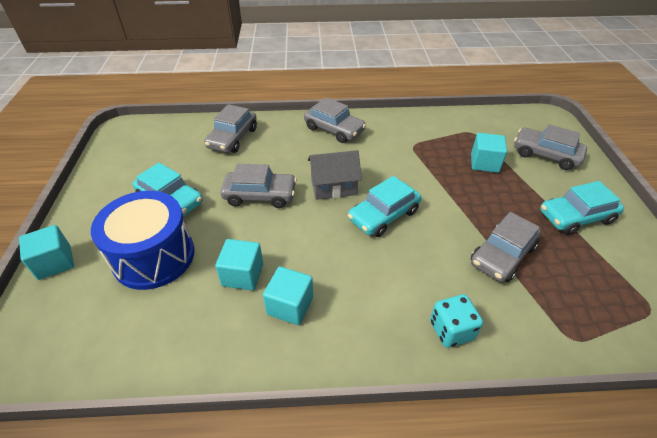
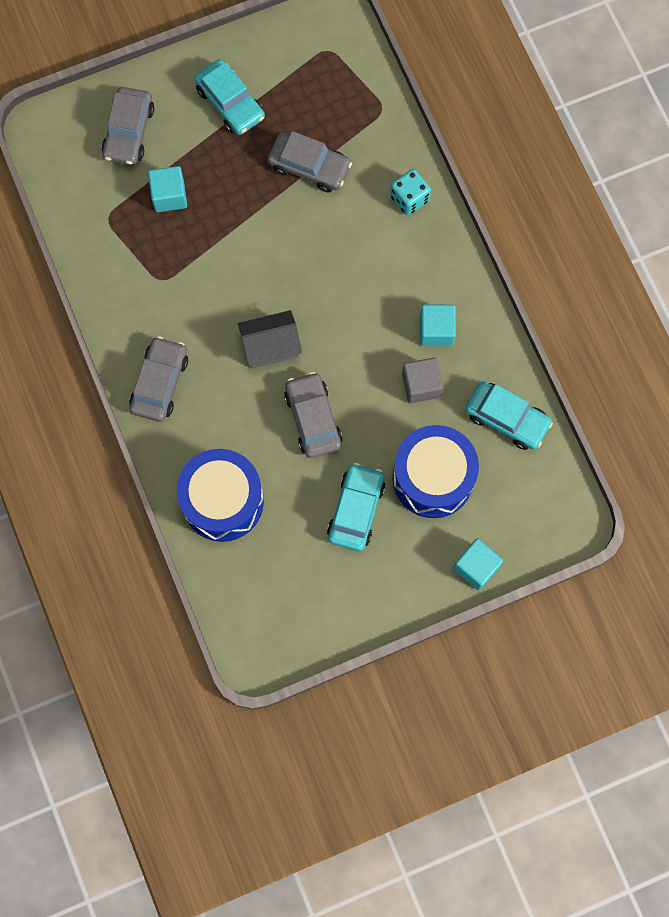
camera: 110 degrees left, 30 degrees up
(233, 138) = (222, 501): grey car -> blue drum
(243, 275) = (421, 385): turquoise cube -> grey cube
(333, 187) = (271, 346): grey house -> grey house turned 75 degrees counterclockwise
(384, 215) = (296, 283): turquoise car -> turquoise car (507, 418)

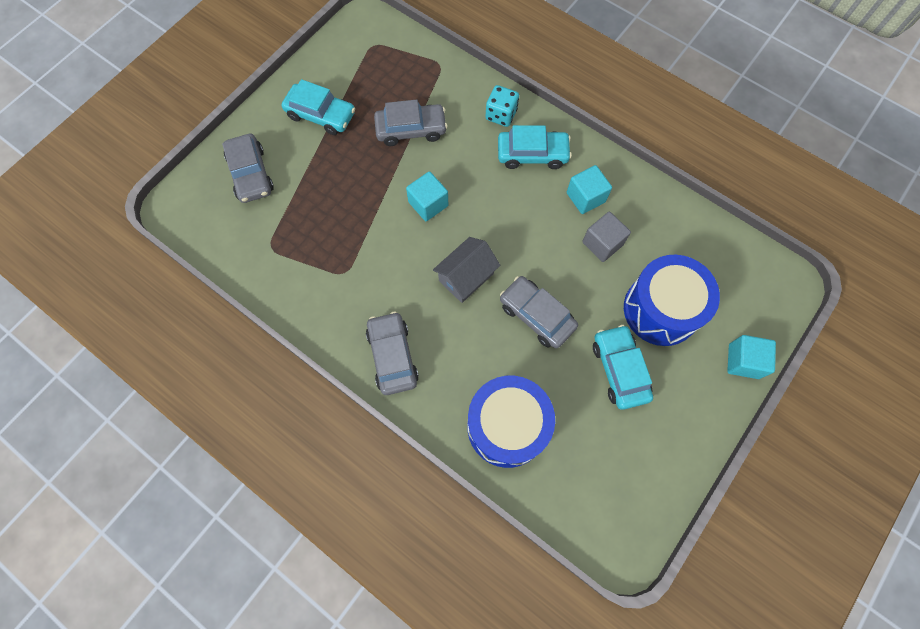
camera: 30 degrees left, 5 degrees down
(169, 196) = (312, 205): turquoise cube -> turquoise cube (428, 204)
(507, 418) = (683, 233): turquoise car -> turquoise car (532, 154)

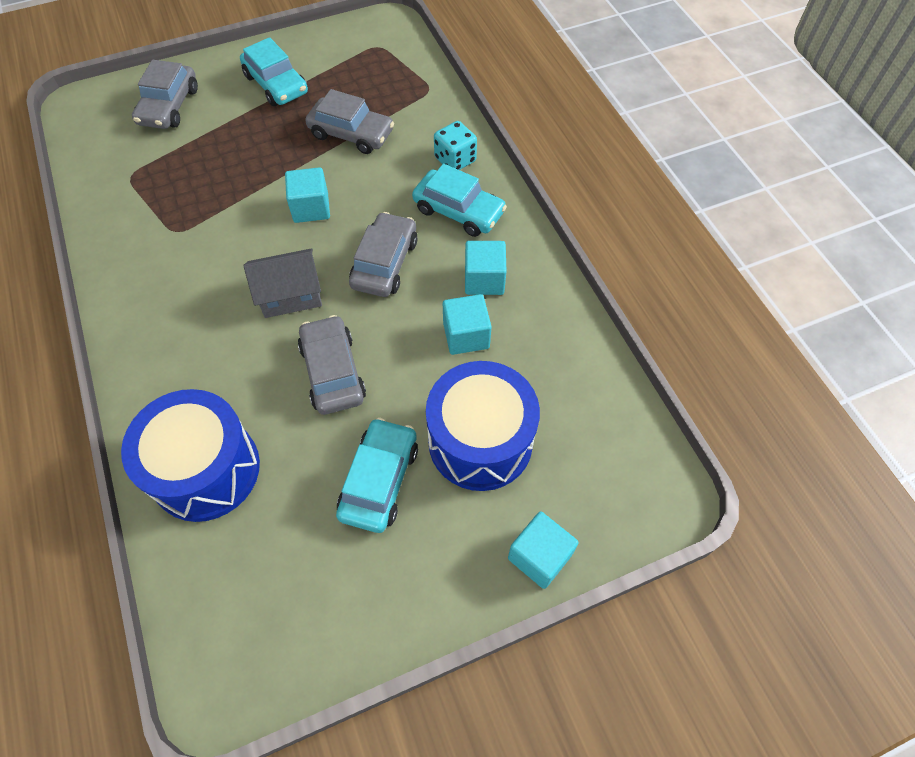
camera: 30 degrees right, 10 degrees down
(392, 356) = (152, 333): grey car -> grey car (384, 263)
(602, 243) = (466, 335): grey cube -> turquoise cube

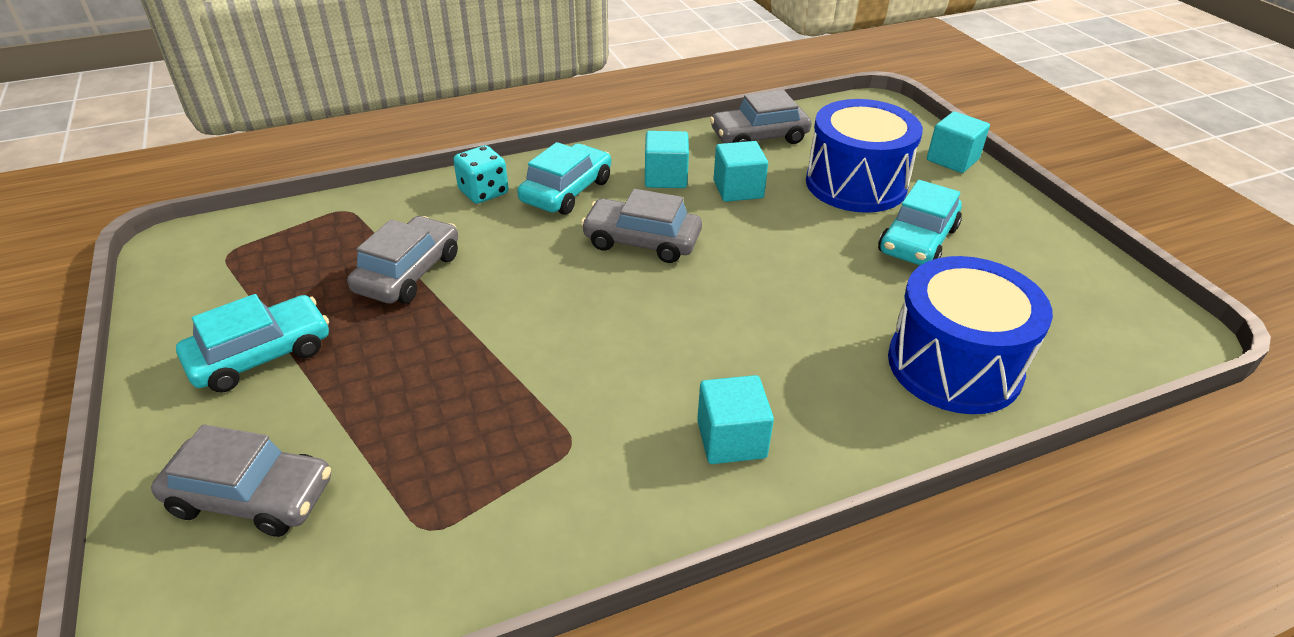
camera: 90 degrees left, 20 degrees down
(290, 295) = (693, 313): grey house -> none
(311, 208) = (544, 303): turquoise cube -> turquoise cube (731, 439)
(332, 372) = (799, 274): grey car -> grey car (759, 137)
(379, 480) = (917, 240): turquoise car -> turquoise car turned 75 degrees counterclockwise

